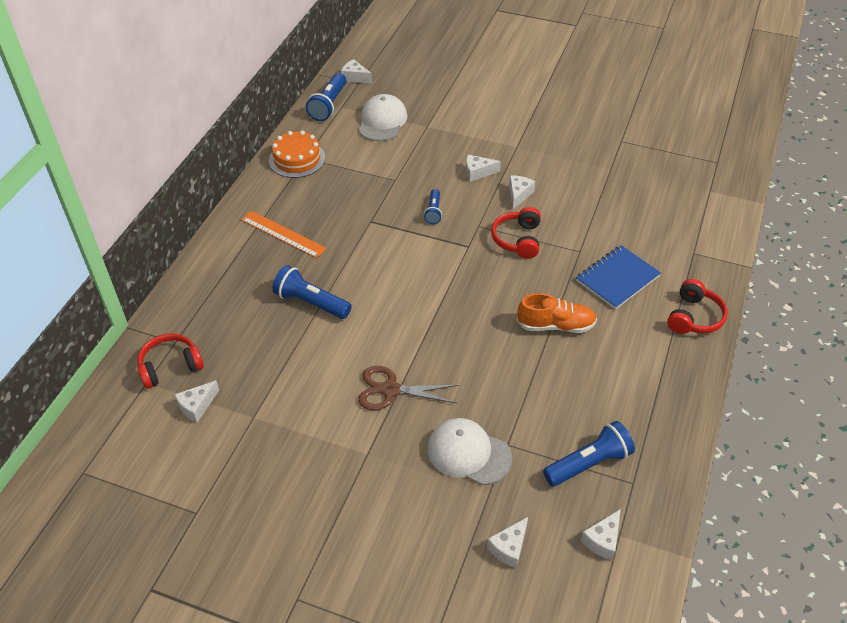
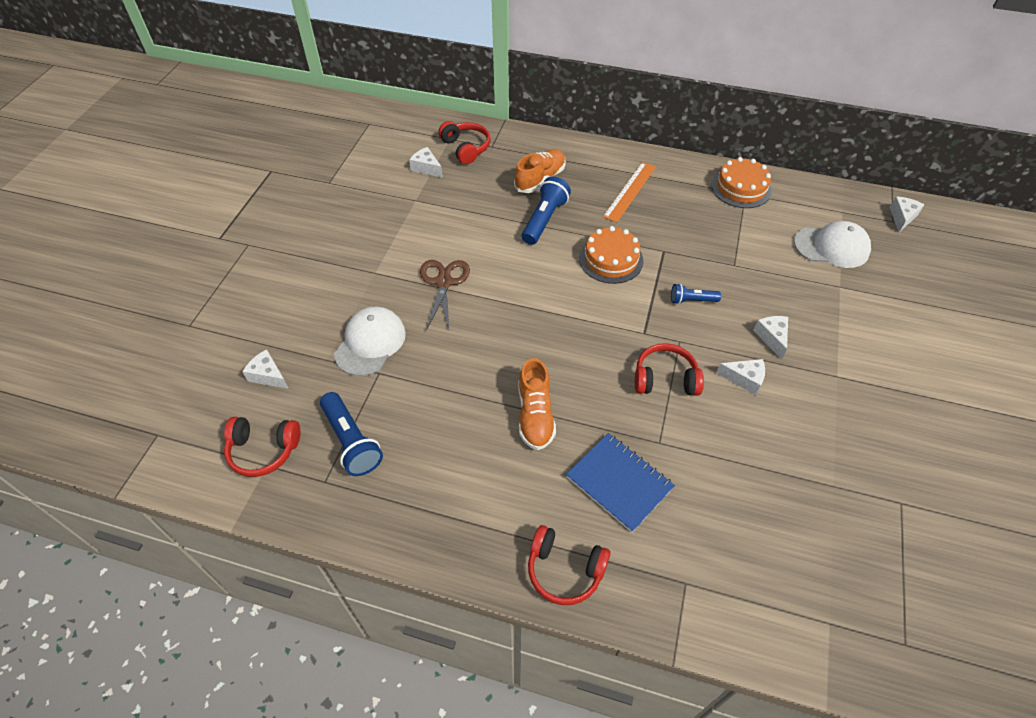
camera: 85 degrees right, 5 degrees up
(246, 302) = (540, 179): none -> orange shoe
(329, 105) = (840, 201): blue flashlight -> none
(376, 258) = (611, 259): none -> orange cake
(603, 540) = (263, 450): white cheese -> red headphones

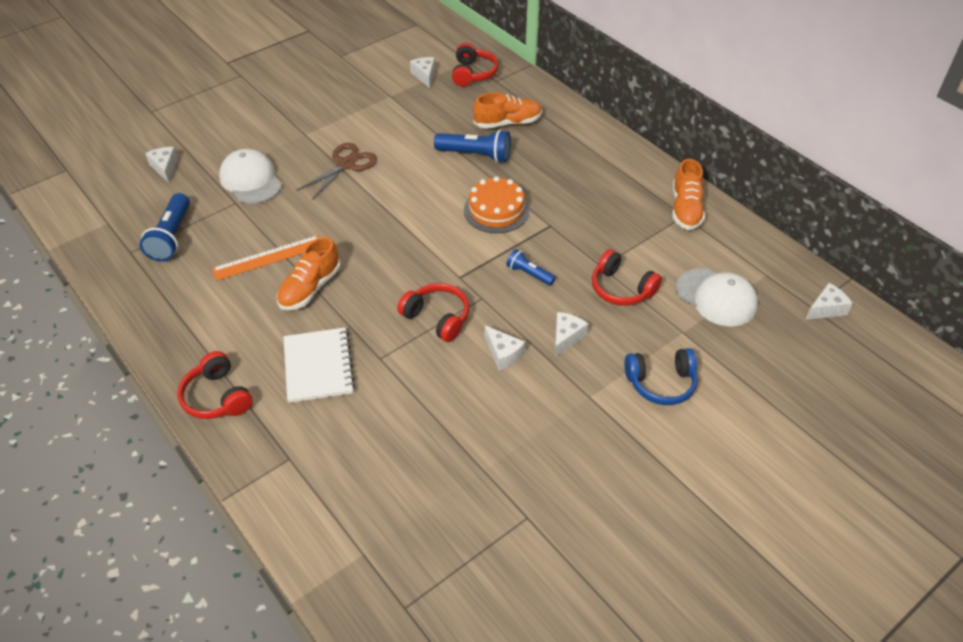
camera: 35 degrees right, 5 degrees down
(263, 450) = (114, 213): red headphones -> red headphones (621, 289)
(370, 343) = (251, 180): white cap -> white cap turned 90 degrees counterclockwise
(544, 219) = (476, 155): blue flashlight -> blue flashlight turned 45 degrees clockwise
(619, 482) = (318, 366): blue notebook -> white notebook
(629, 191) = (575, 166): orange ruler -> orange ruler (268, 257)
(741, 188) = (685, 209): orange cake -> orange shoe
(869, 335) = (661, 383): none -> blue headphones

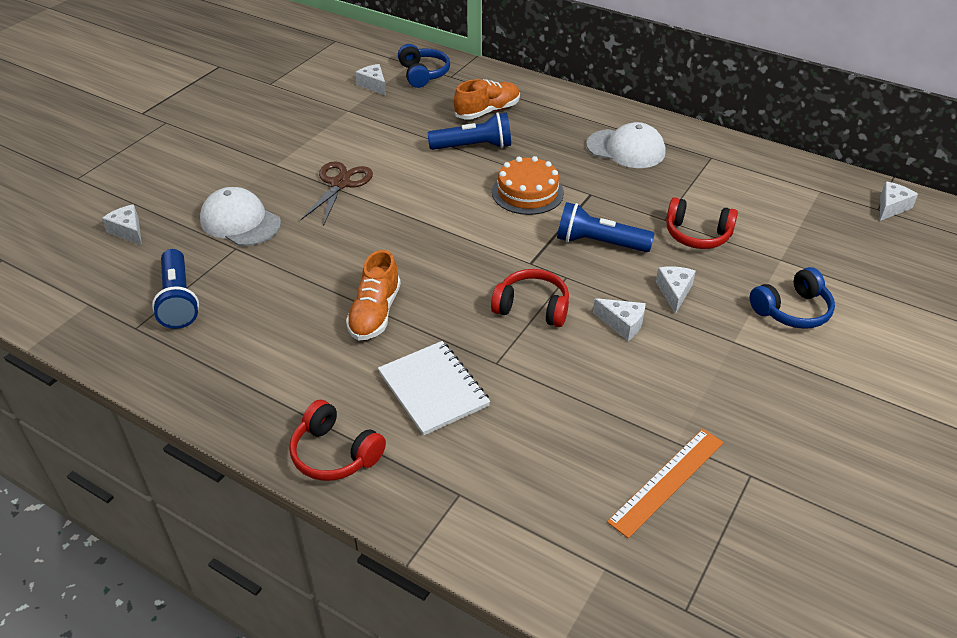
camera: 20 degrees left, 5 degrees down
(268, 257) = (308, 294): orange ruler -> orange ruler (667, 481)
(473, 73) = (423, 74): red headphones -> blue headphones
(529, 274) = (599, 243): blue flashlight -> blue flashlight, size x1.71
(685, 209) = (709, 151): orange shoe -> none
(716, 297) = (789, 221): white cap -> white cap (626, 149)

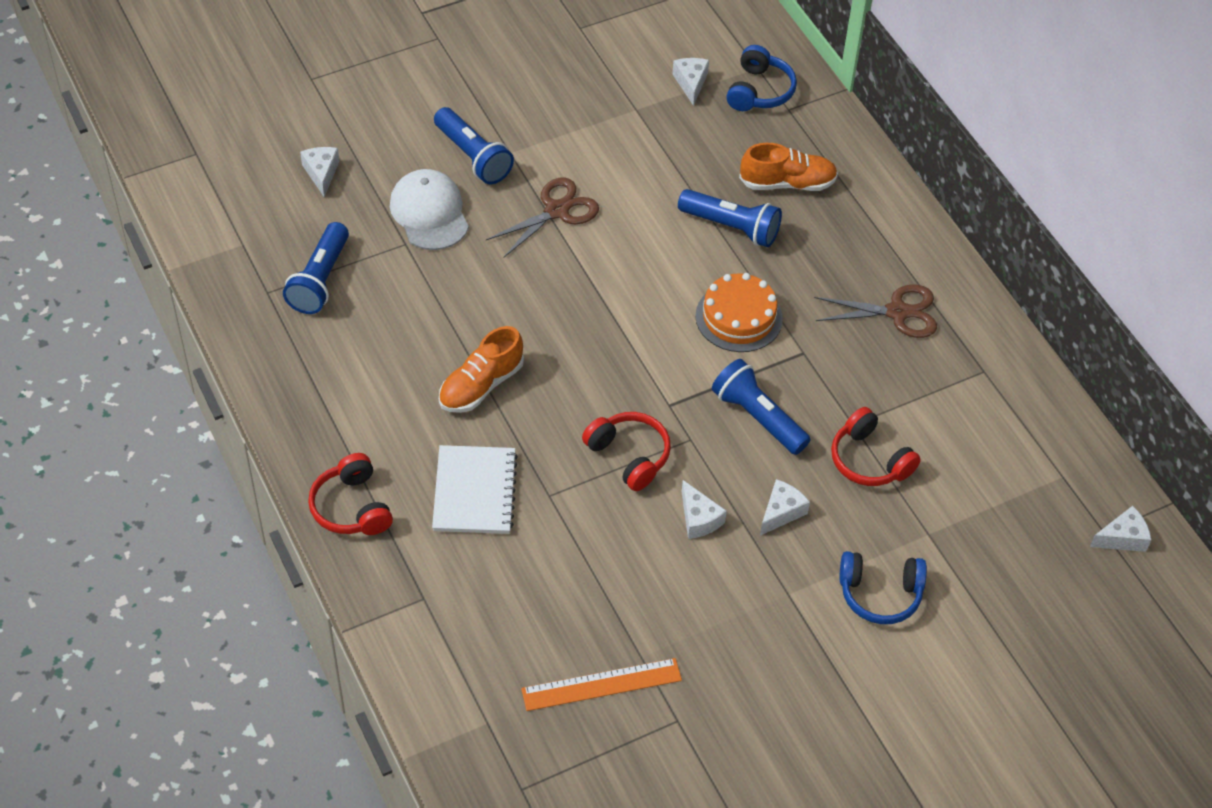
camera: 30 degrees right, 10 degrees up
(248, 177) = (473, 157): none -> blue flashlight
(626, 149) = (897, 312): white cap -> brown scissors

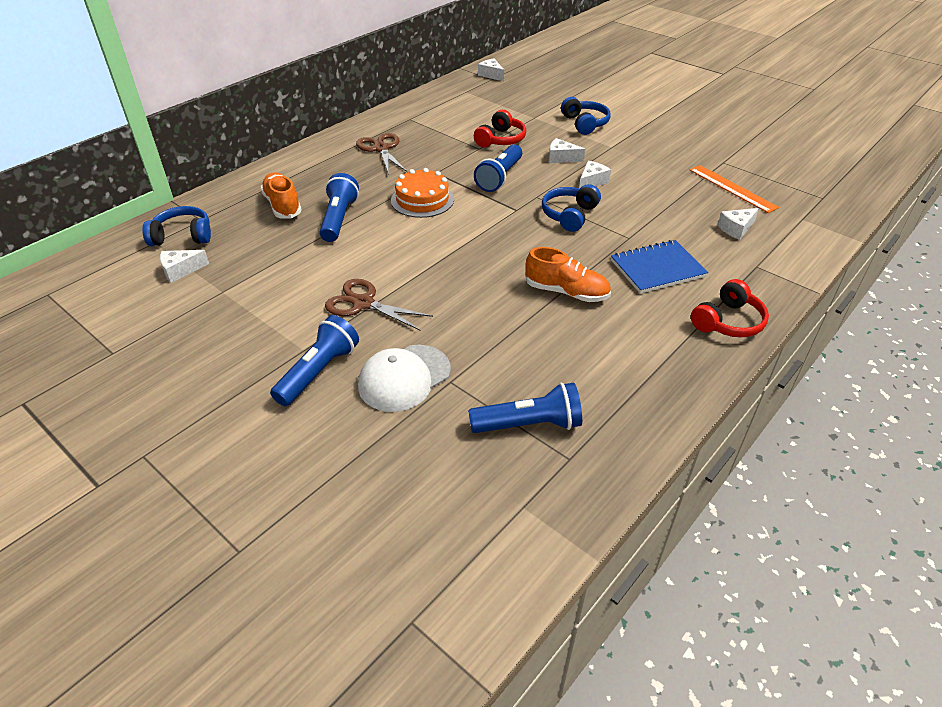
camera: 110 degrees left, 10 degrees down
(321, 173) = (389, 479): white cheese -> white cheese (736, 229)
(475, 492) = (657, 268): white notebook -> blue notebook
(629, 456) = (569, 215): red headphones -> blue headphones

